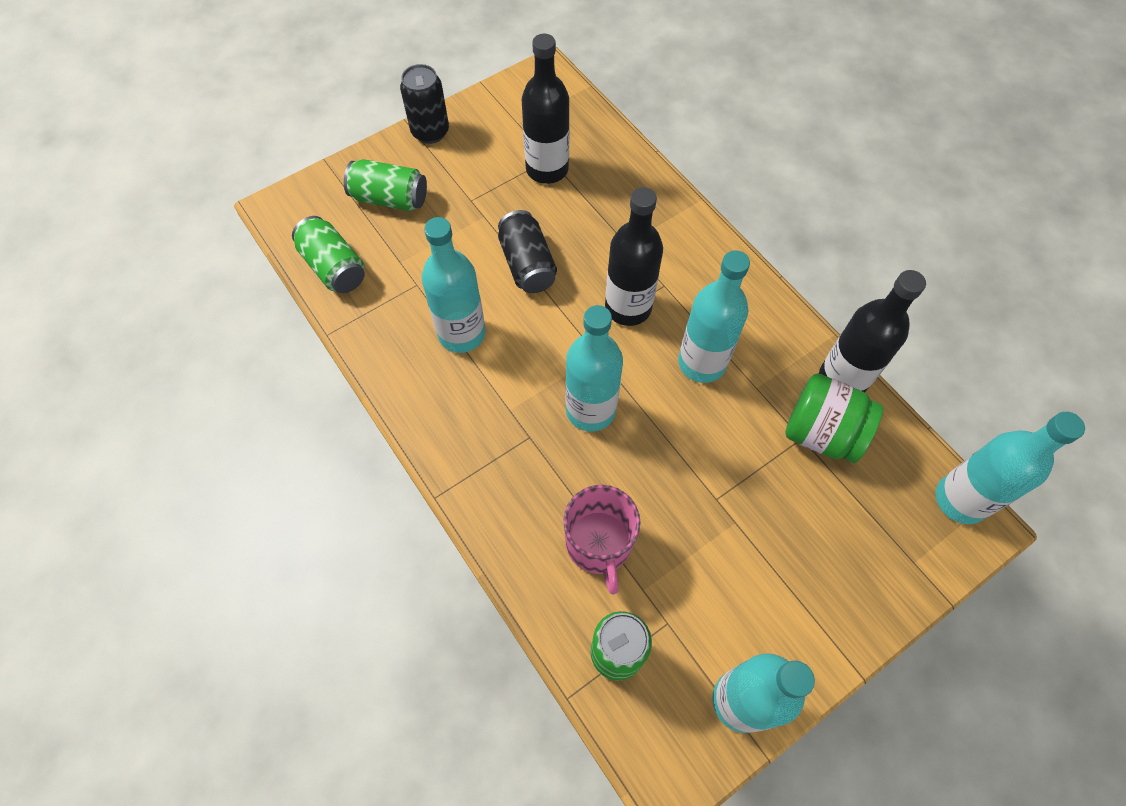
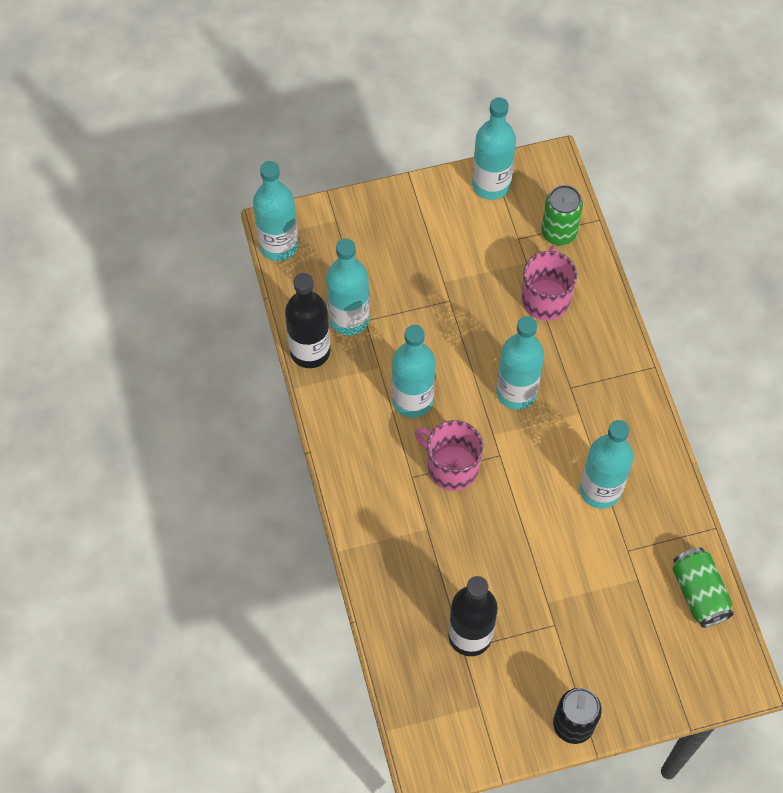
camera: 160 degrees left, 0 degrees up
(390, 198) = (632, 653): green can -> none
(527, 264) = (523, 537): black can -> none
(628, 307) = (451, 467): black bottle -> pink mug
(821, 433) = (349, 319): green jar -> turquoise bottle

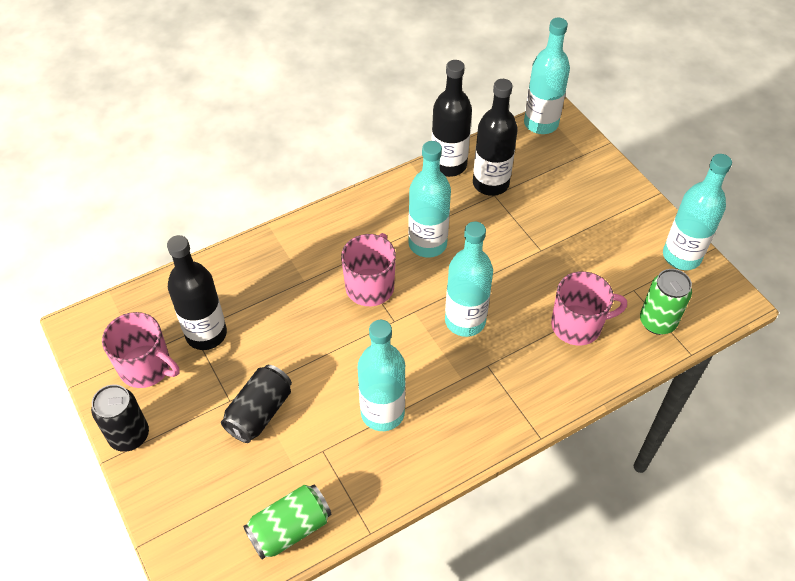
camera: 75 degrees right, 10 degrees down
(349, 319) = (490, 183): turquoise bottle -> black bottle
(496, 700) = (146, 367): none -> pink mug
(574, 599) = (259, 412): none -> black can

